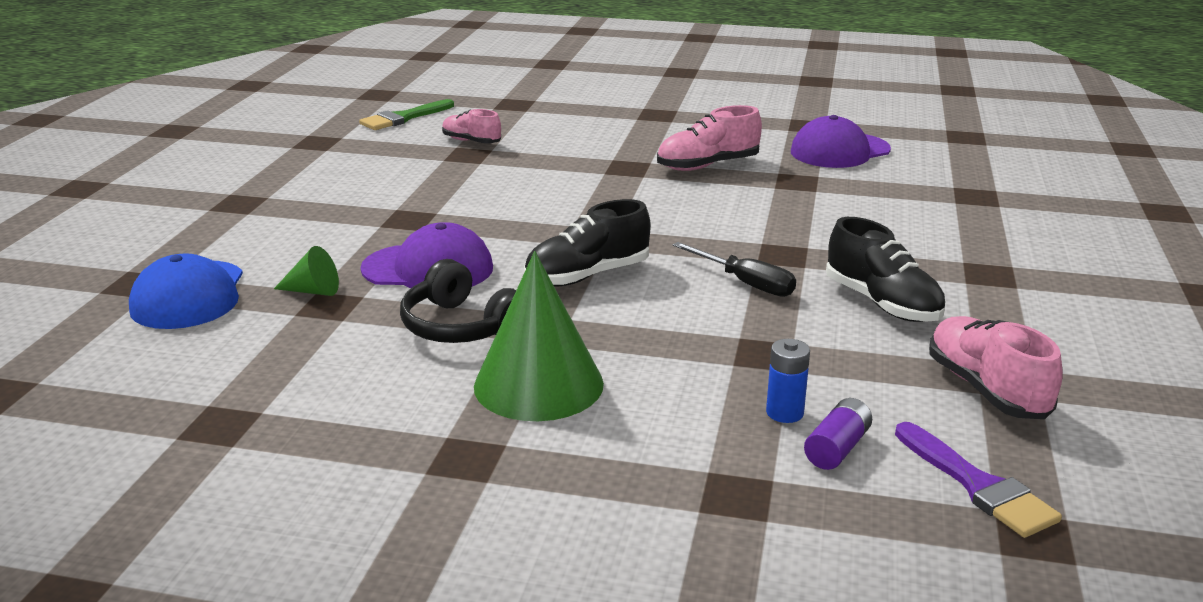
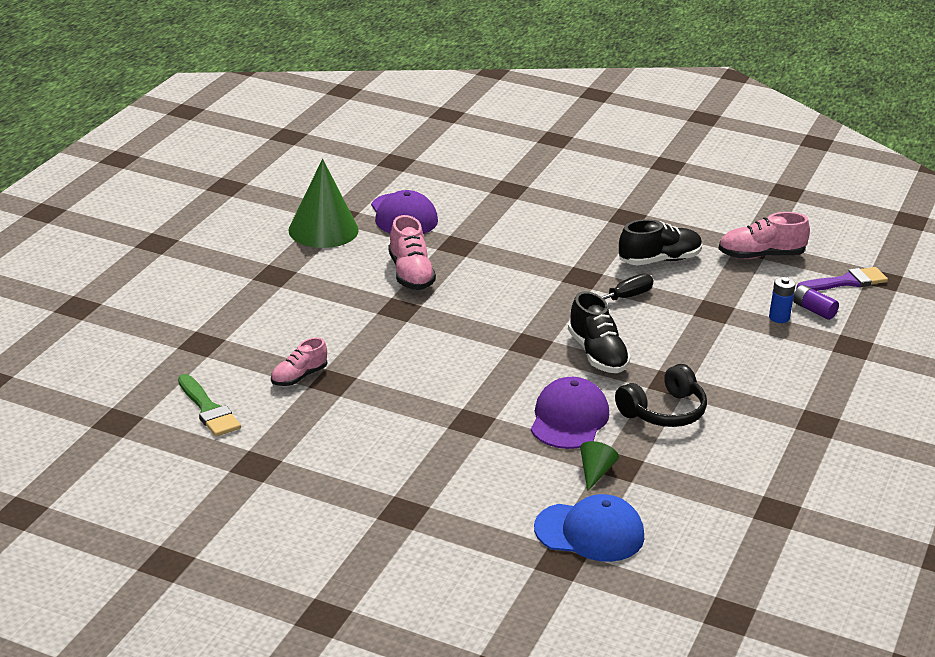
camera: 80 degrees left, 5 degrees up
(538, 384) = (741, 390): green cone -> green cone (323, 230)

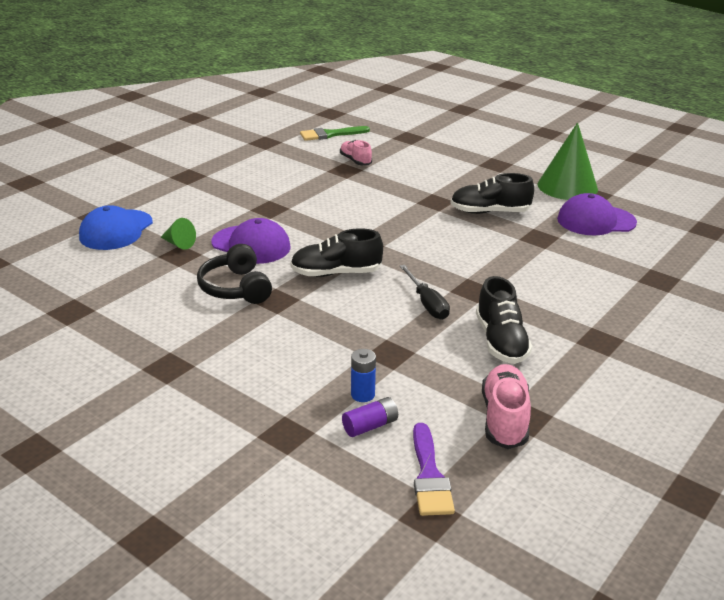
camera: 105 degrees right, 0 degrees up
(410, 274) = (490, 212): pink shoe -> black shoe

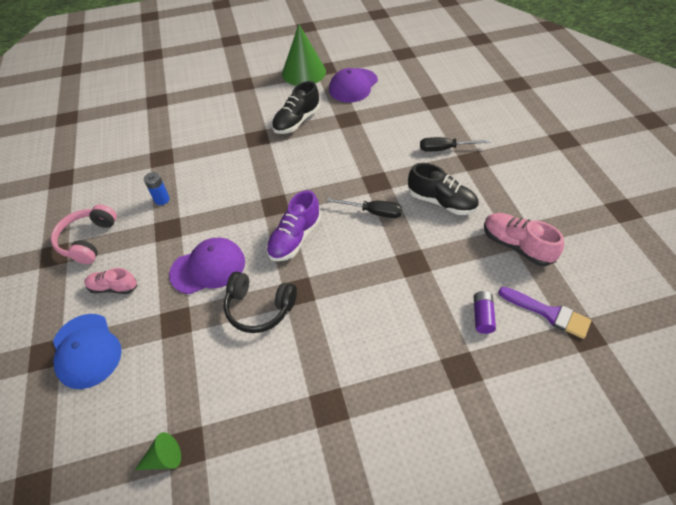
camera: 50 degrees left, 20 degrees up
(179, 244) = (157, 314): green cone -> green cone (164, 458)
(217, 182) = (88, 240): none -> pink headphones
(330, 134) = (99, 136): green brush -> none
(336, 273) = (295, 238): black shoe -> purple shoe
(355, 161) = (155, 145): pink shoe -> pink shoe (113, 287)
(362, 395) = (447, 302): blue battery -> blue battery (162, 199)
(588, 315) = (445, 149): none -> black screwdriver

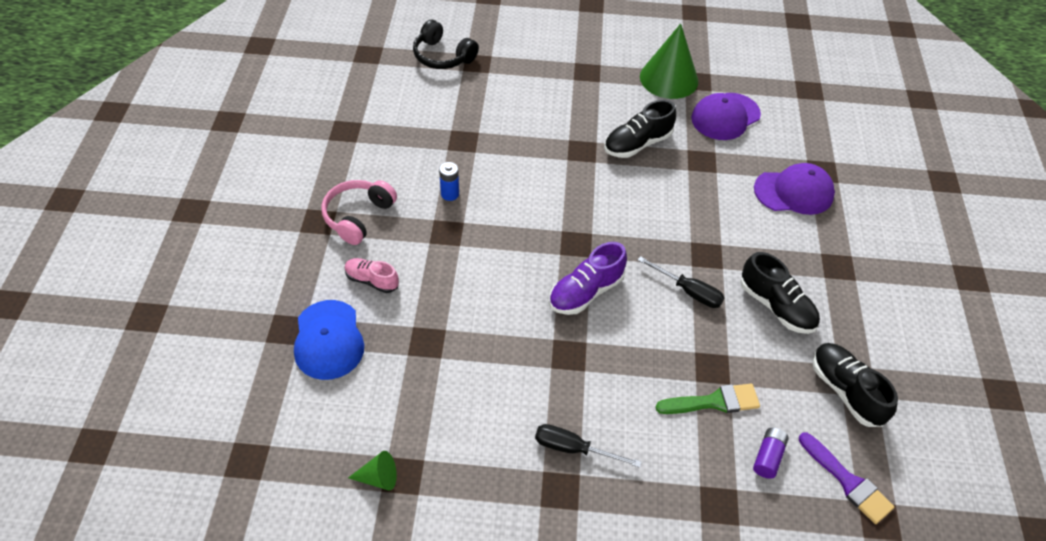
camera: 15 degrees right, 0 degrees up
(208, 267) = (479, 293): purple cap -> purple cap (794, 192)
(259, 308) = (520, 358): black headphones -> black headphones (443, 56)
(424, 288) = (713, 402): none -> green brush
(445, 149) = (809, 240): black screwdriver -> black screwdriver (573, 448)
(516, 246) = (845, 391): pink shoe -> black shoe

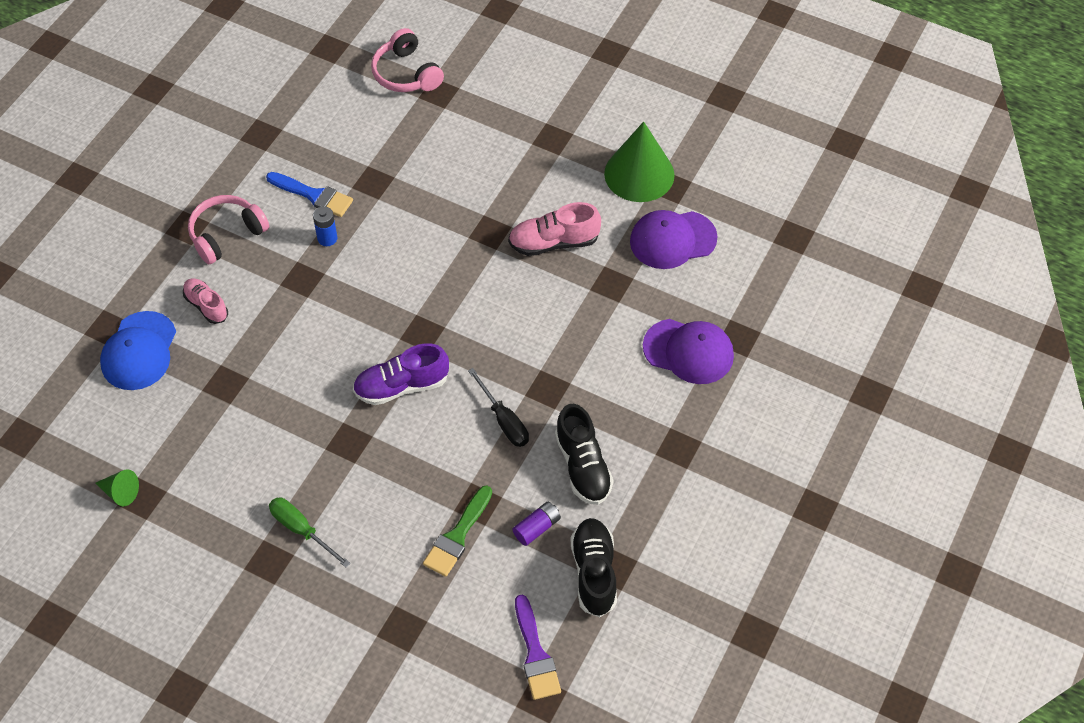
camera: 25 degrees right, 5 degrees up
(418, 164) = (313, 195): none -> blue brush
(443, 56) = (406, 73): black headphones -> pink headphones
(573, 448) = (301, 530): black screwdriver -> green screwdriver
(637, 144) = (554, 242): black shoe -> pink shoe
(713, 402) = (457, 536): green brush -> green brush turned 105 degrees clockwise
(768, 457) = (475, 604): purple battery -> purple battery (537, 528)

